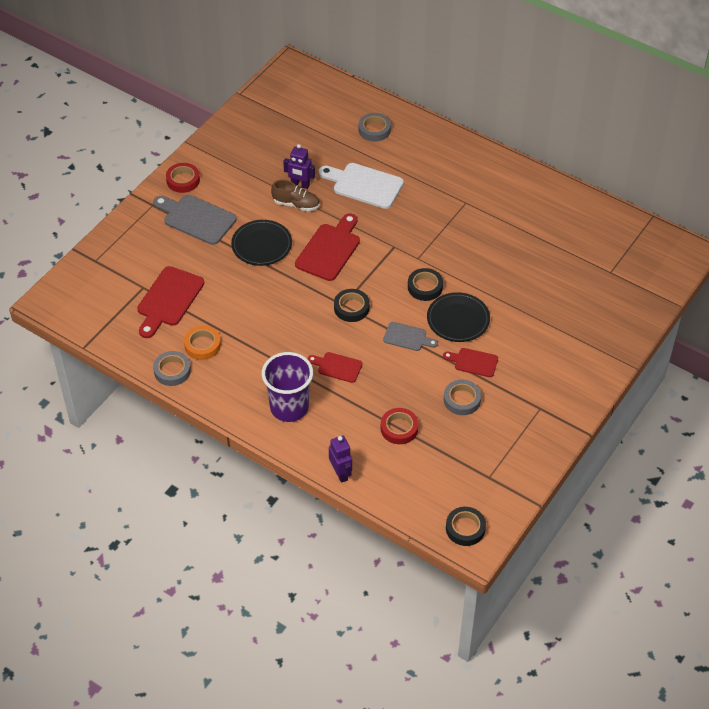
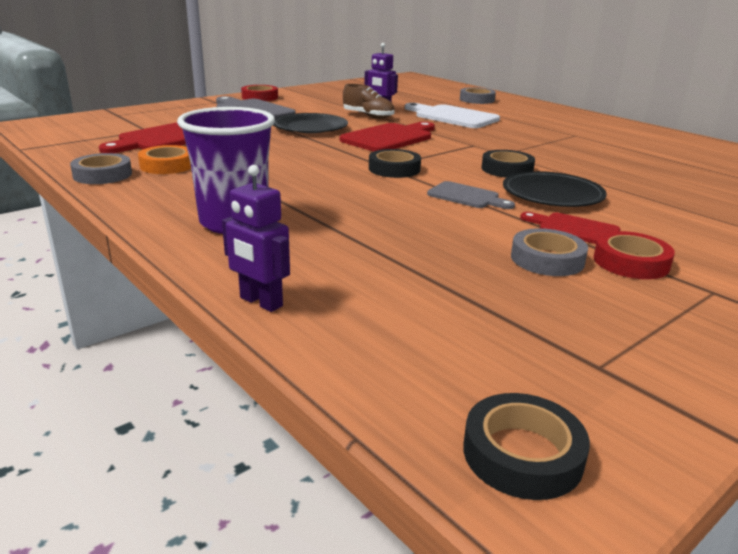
camera: 15 degrees right, 25 degrees down
(337, 367) = (342, 203): red cutting board -> none
(340, 473) = (260, 302): purple robot -> purple robot turned 135 degrees clockwise
(399, 428) = (413, 270): red tape -> red tape (631, 262)

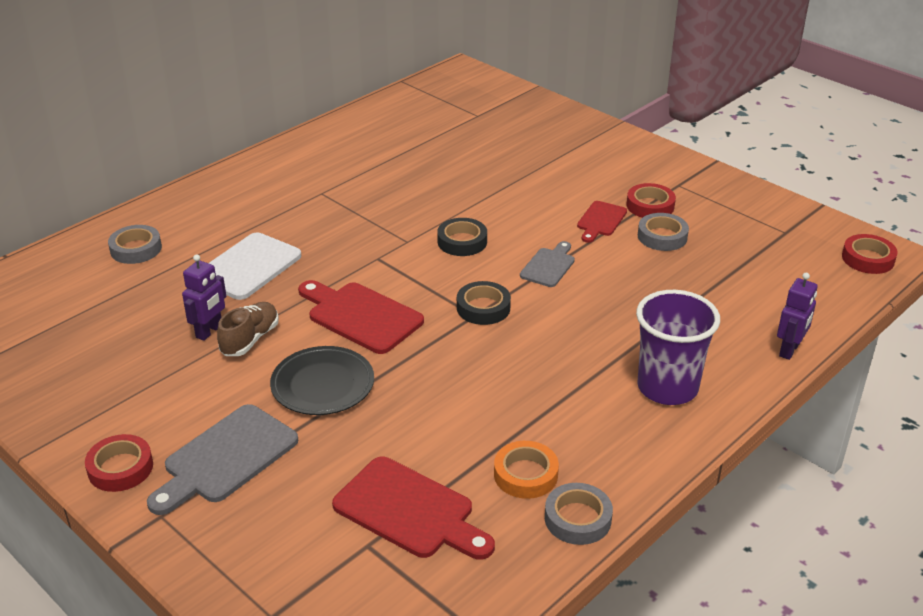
camera: 95 degrees left, 10 degrees up
(522, 454) = (868, 259): black tape -> red tape
(552, 194) = (526, 223): black plate -> none

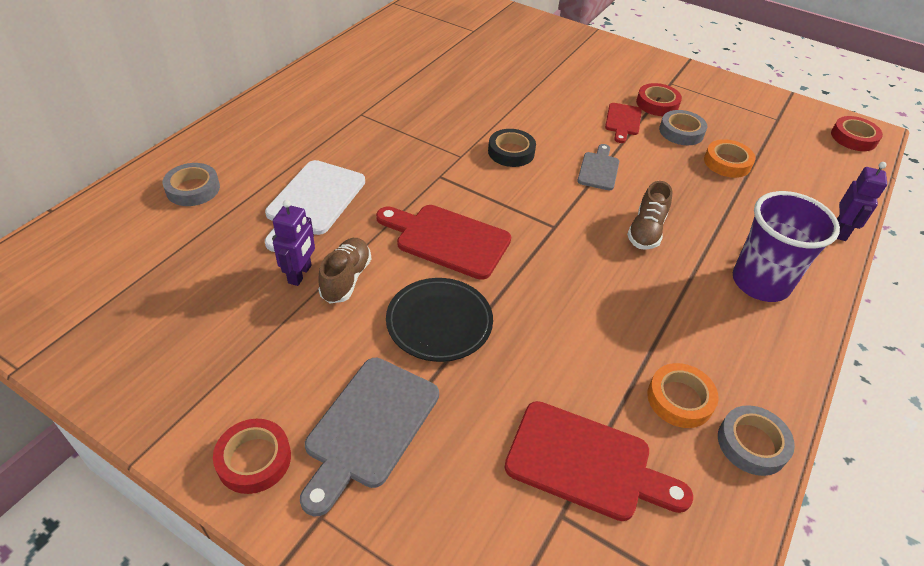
camera: 15 degrees left, 10 degrees up
(483, 308) = (559, 218): black tape -> none
(570, 328) = (646, 230): none -> brown shoe
(698, 272) = (727, 163): none -> orange tape

